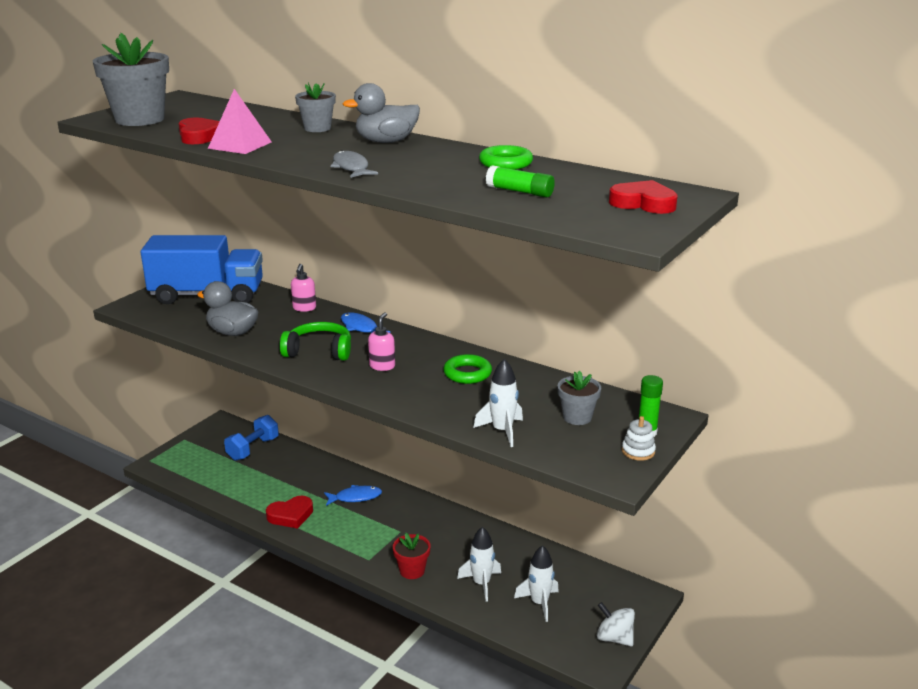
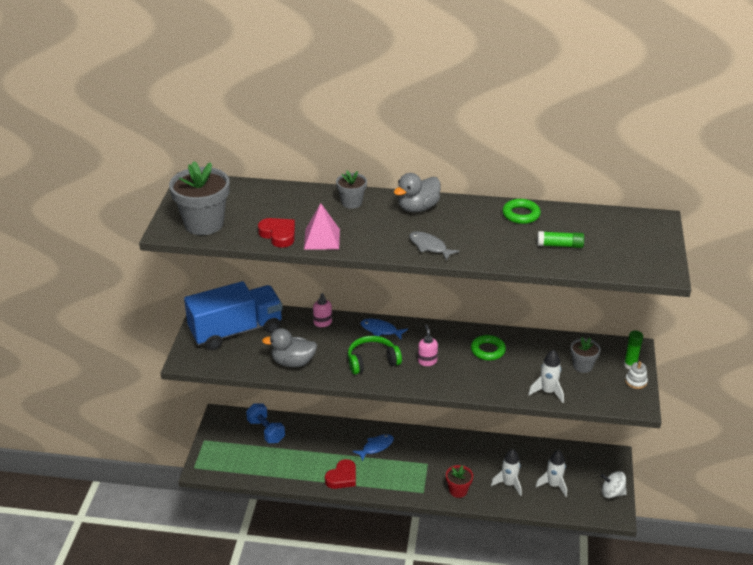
camera: 25 degrees left, 10 degrees up
(253, 449) = (266, 431): blue dumbbell -> blue dumbbell turned 45 degrees counterclockwise
(643, 203) = (639, 238): red heart -> none

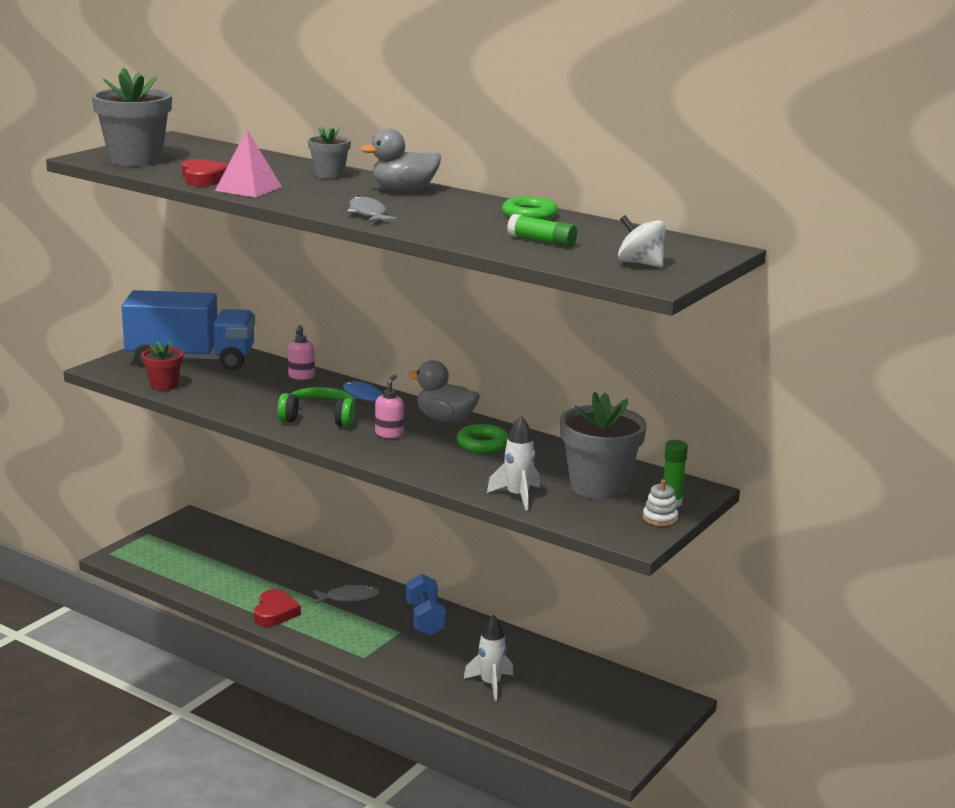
camera: 25 degrees right, 15 degrees down
(266, 431) = (229, 546): blue dumbbell -> blue dumbbell (425, 619)
(293, 362) = (222, 397): grey duck -> grey duck (445, 419)
(342, 477) = (275, 612): red heart -> red heart turned 60 degrees counterclockwise
(376, 447) = (349, 597): blue fish -> grey fish
(458, 490) = (413, 669): red flower pot -> red flower pot (164, 385)
(553, 485) = (554, 704): white rocket -> none
(582, 366) = (598, 487): grey flower pot -> grey flower pot, size x1.85
(612, 493) = (635, 738): white spinning top -> white spinning top (640, 263)

